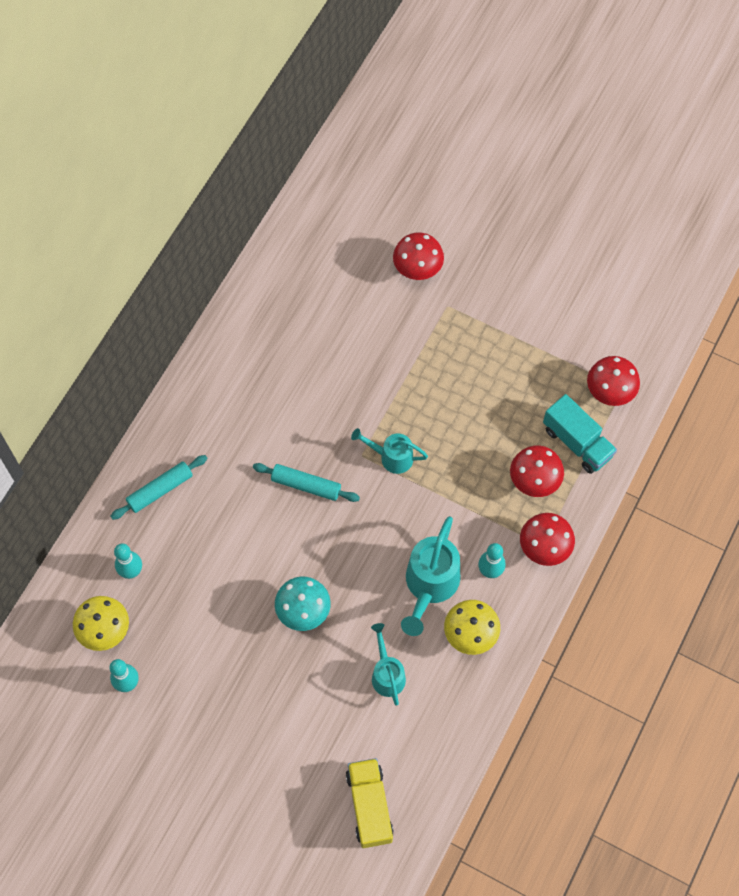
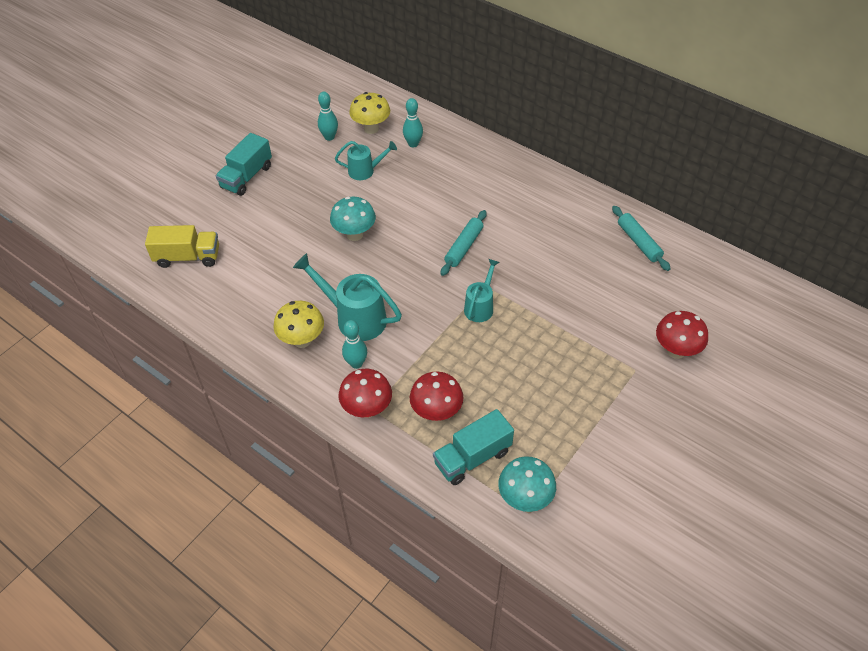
camera: 100 degrees right, 15 degrees down
(160, 490) = (476, 162): turquoise rolling pin -> turquoise rolling pin (639, 242)
(218, 774) = (247, 177): none -> turquoise truck
(387, 674) = (287, 280): turquoise watering can -> turquoise watering can (365, 171)
(609, 393) = (525, 498): red mushroom -> turquoise mushroom

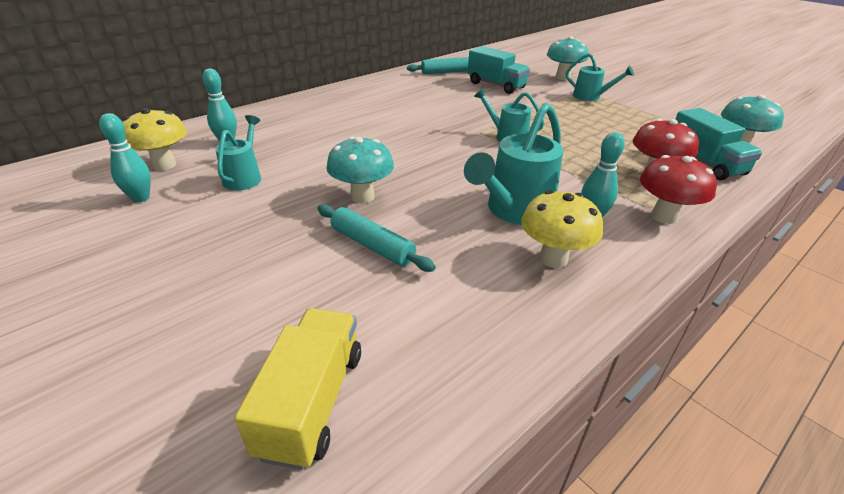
camera: 80 degrees left, 15 degrees down
(247, 177) = (142, 293): turquoise truck -> turquoise truck (496, 85)
(463, 247) = (419, 135): turquoise rolling pin -> turquoise rolling pin (372, 245)
(618, 376) = (591, 97): none -> turquoise watering can
(676, 351) = (562, 78): red mushroom -> turquoise mushroom

